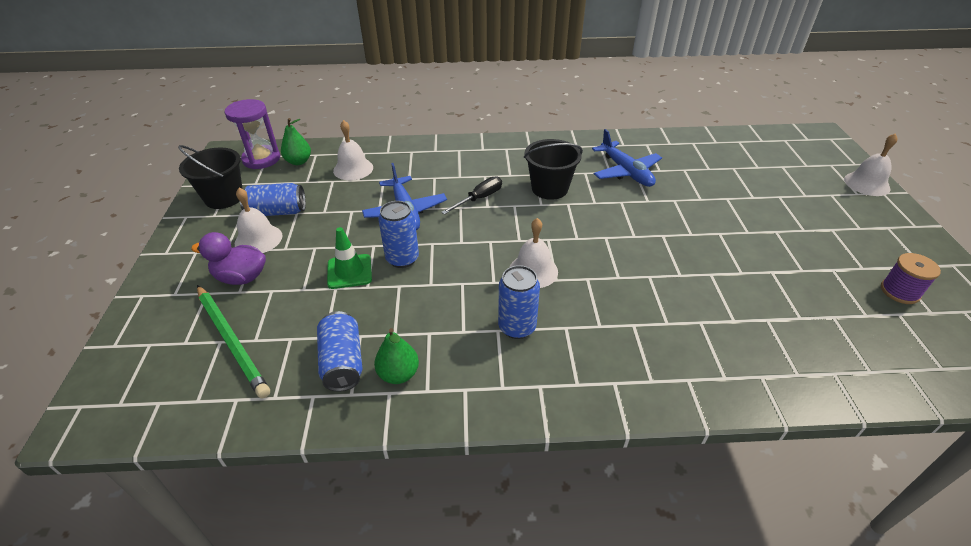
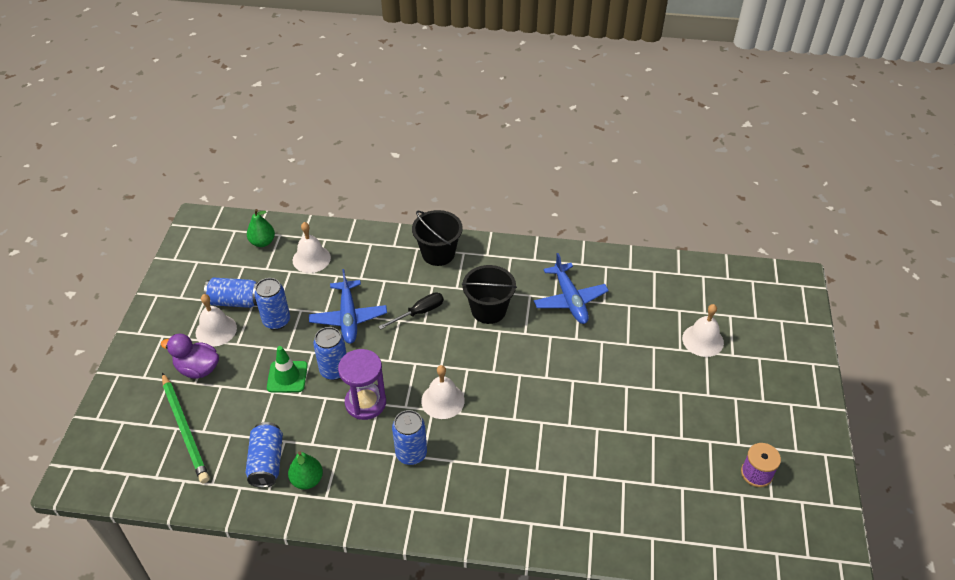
camera: 10 degrees right, 5 degrees up
(224, 198) = (191, 277): black bucket -> black bucket (438, 253)
(261, 159) = (229, 234): purple hourglass -> purple hourglass (365, 403)
(326, 223) = (276, 321): none -> blue can
(867, 184) = (803, 350): white bell -> white bell (703, 340)

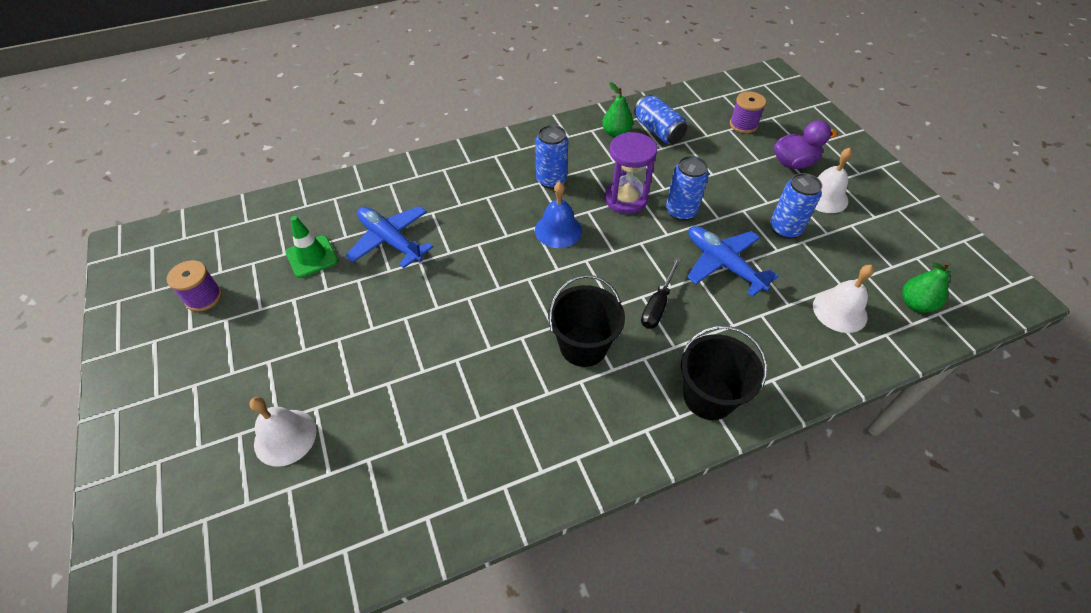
camera: 150 degrees right, 5 degrees up
(185, 429) = (743, 125): green pencil -> purple spool
(235, 301) = (846, 228): blue can -> none
(287, 377) = (715, 189): green traffic cone -> green traffic cone (312, 257)
(442, 400) = (558, 230): white bell -> blue bell
(570, 300) = (491, 412): blue plane -> blue plane (390, 240)

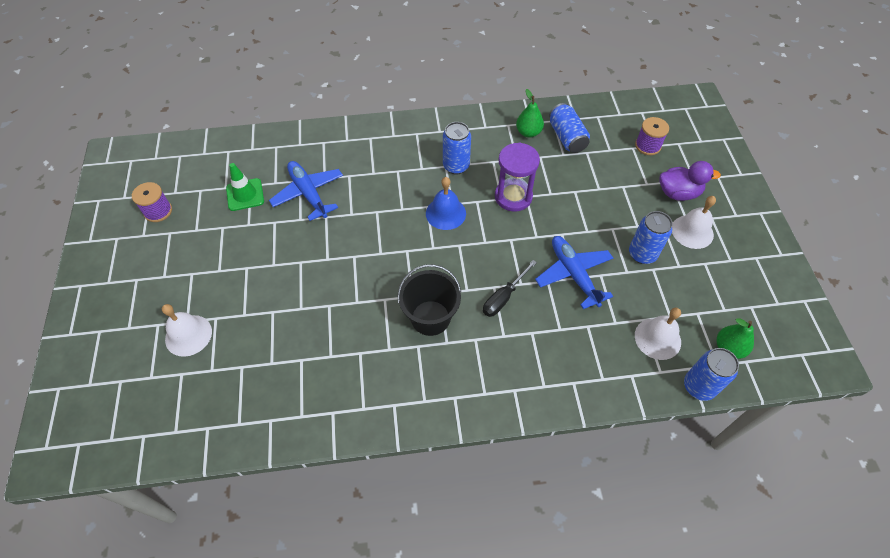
camera: 15 degrees right, 5 degrees up
(681, 211) = (556, 218): blue can -> blue can (699, 386)
(708, 397) = (515, 384): black bucket -> none

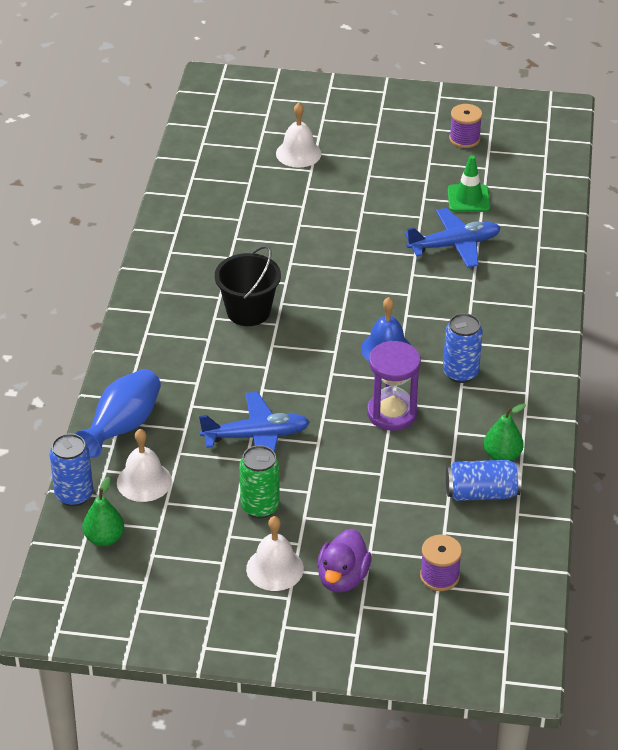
camera: 105 degrees right, 15 degrees down
(503, 297) = (250, 371): black screwdriver -> none
(607, 374) = (123, 427): none -> blue vase
(642, 254) = (260, 507): blue can -> green can

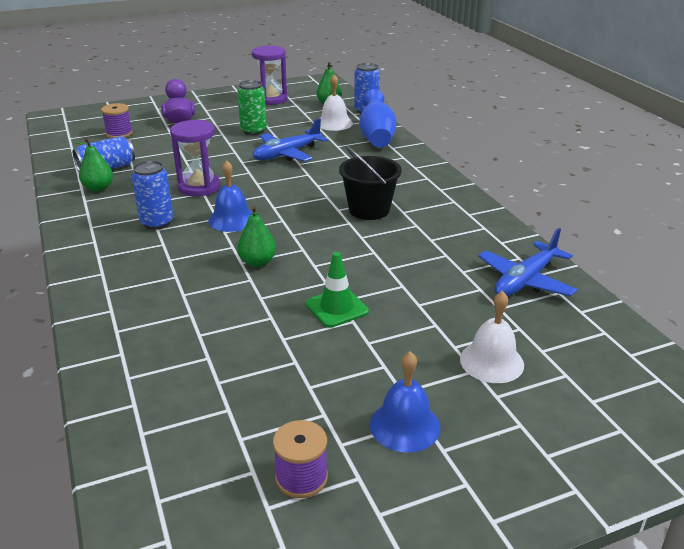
camera: 150 degrees right, 10 degrees down
(174, 589) = (271, 99): none -> purple hourglass
(275, 568) = (222, 115): white bell -> none
(388, 141) = (405, 425): none -> blue bell
(395, 289) = (257, 262): none -> green pear
(454, 245) = (223, 320): blue plane -> blue plane (525, 280)
(468, 199) = (239, 381): green traffic cone -> green traffic cone (336, 308)

